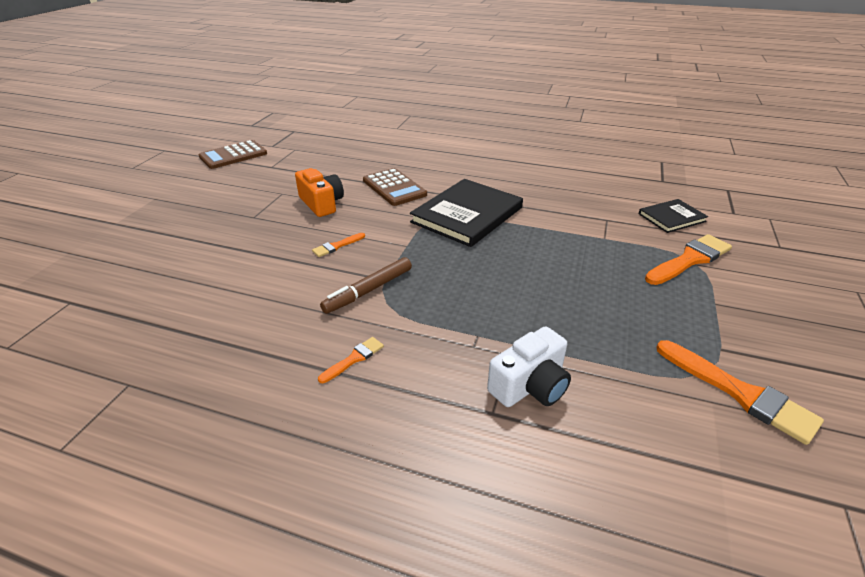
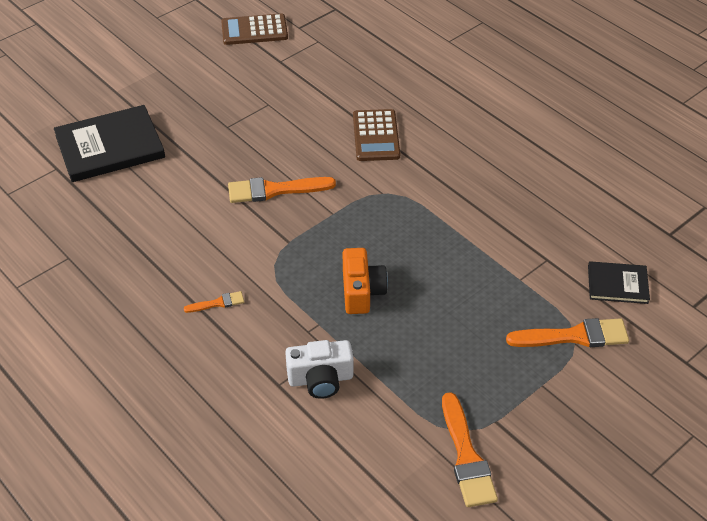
camera: 30 degrees right, 10 degrees up
(321, 204) = (295, 132): orange camera -> orange camera (361, 291)
(337, 246) = (275, 190): orange brush -> orange brush, size x1.96
(368, 290) = (268, 248): brown marker -> none
(467, 215) = (416, 199): black book -> black book (110, 146)

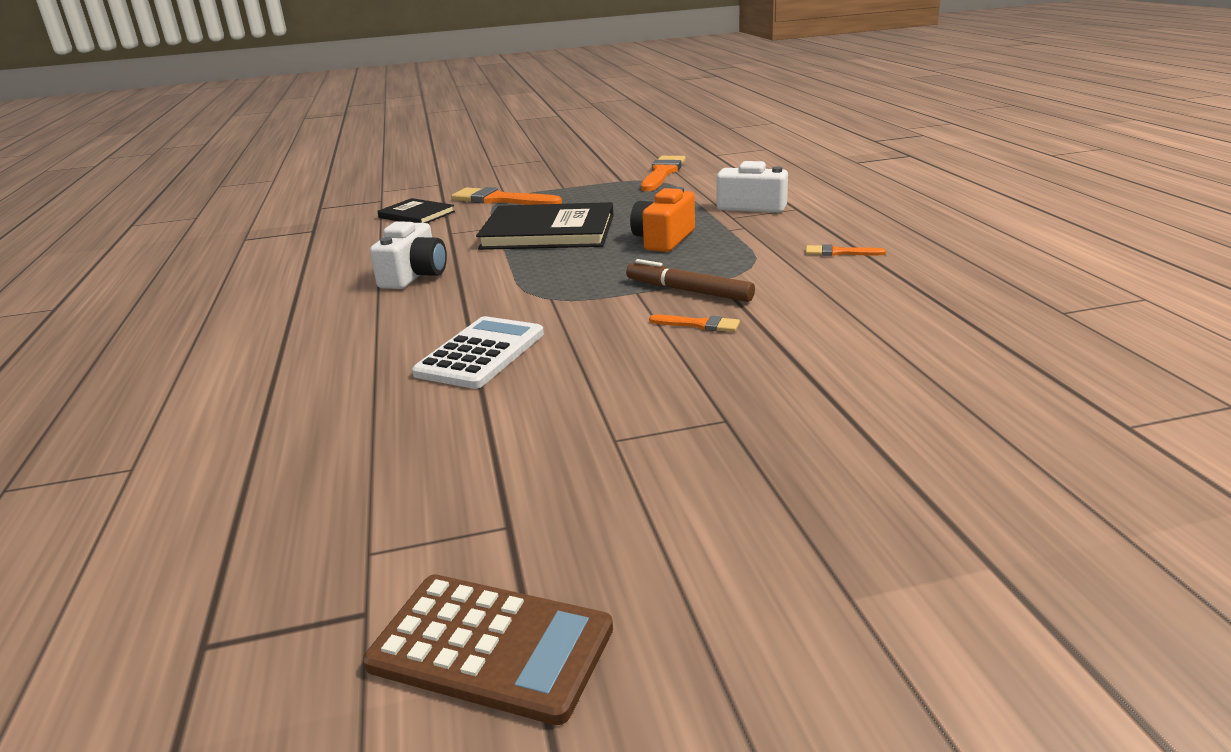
camera: 150 degrees left, 20 degrees down
(110, 146) = (1001, 439): black book -> black book (548, 232)
(275, 190) = (699, 325): orange brush -> orange brush, size x0.51
(300, 223) = (688, 291): none -> brown marker
(376, 136) = (481, 353): brown calculator -> white calculator
(500, 193) = (414, 276): none -> white camera

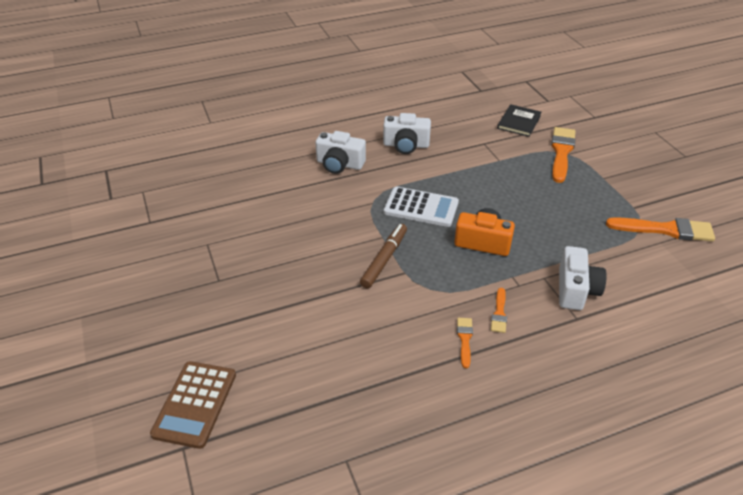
camera: 80 degrees right, 15 degrees up
(429, 322) = (339, 164): none -> white camera
(481, 353) = (299, 189): white calculator -> white calculator (421, 207)
(491, 647) = (85, 228): brown calculator -> brown calculator (195, 404)
(548, 232) = (491, 185): black book -> none
(699, 325) = (331, 266): orange brush -> orange brush (499, 313)

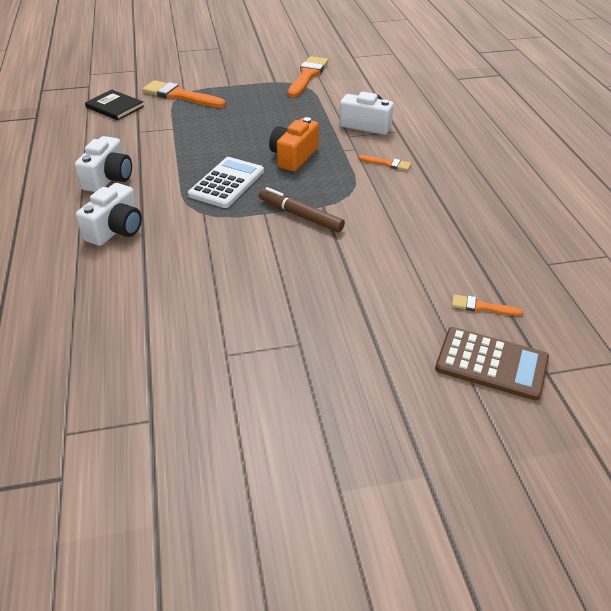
camera: 80 degrees left, 0 degrees up
(464, 339) = (415, 185): orange brush -> orange brush (481, 307)

